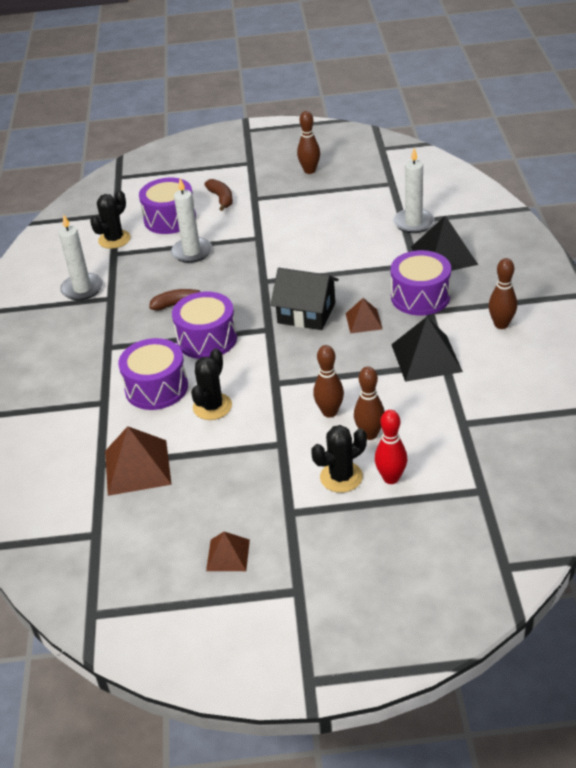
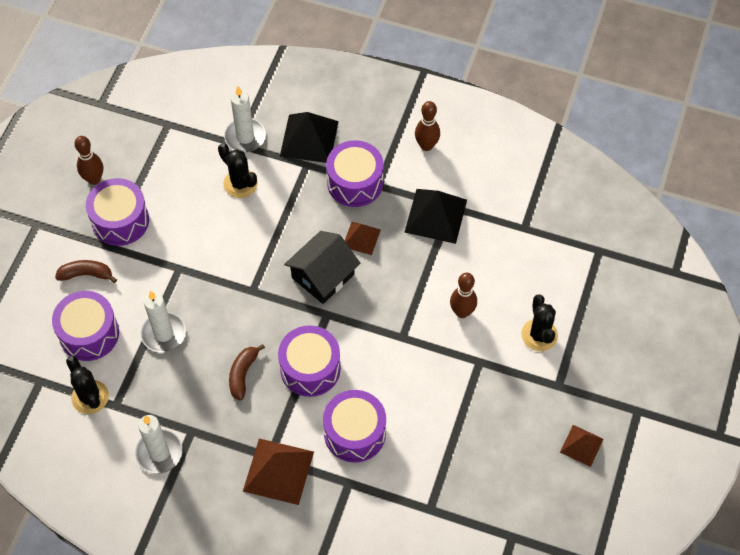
camera: 70 degrees left, 20 degrees up
(137, 467) = (450, 480): brown pyramid -> brown pyramid (278, 471)
(212, 406) = (405, 396): black cactus -> black cactus (240, 183)
(281, 195) = (120, 220): none -> purple drum
(369, 434) = (503, 295): brown bowling pin -> none
(391, 478) = (557, 302): red bowling pin -> none

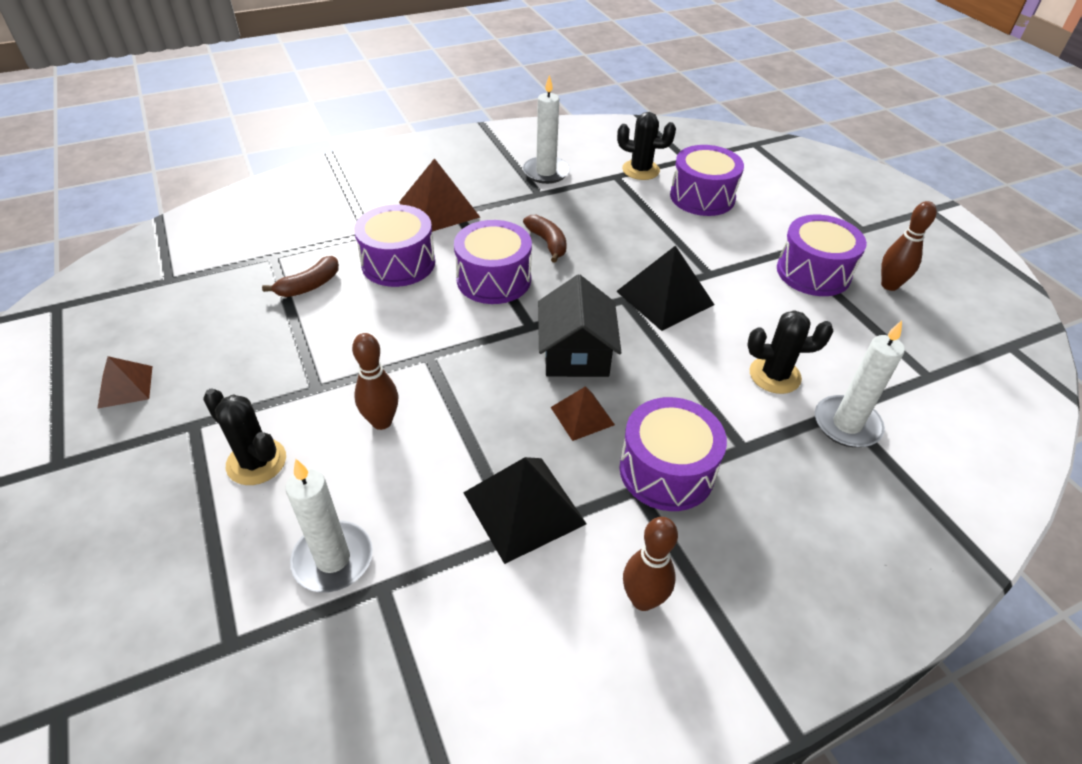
camera: 135 degrees right, 15 degrees down
(86, 274) = (768, 225): brown banana -> brown banana (309, 286)
(163, 334) = (649, 228): white candle -> white candle (333, 559)
(309, 138) = (787, 480): black pyramid -> black pyramid (665, 298)

